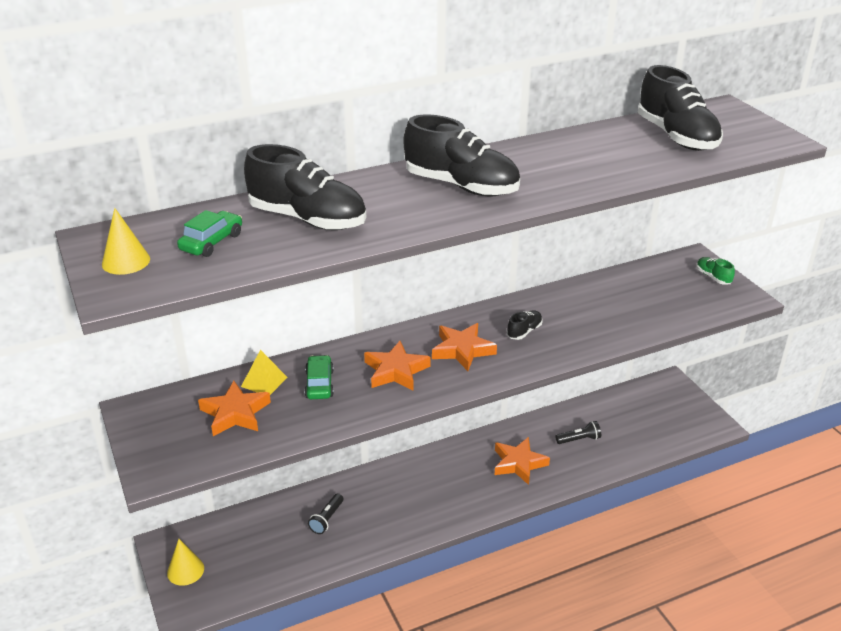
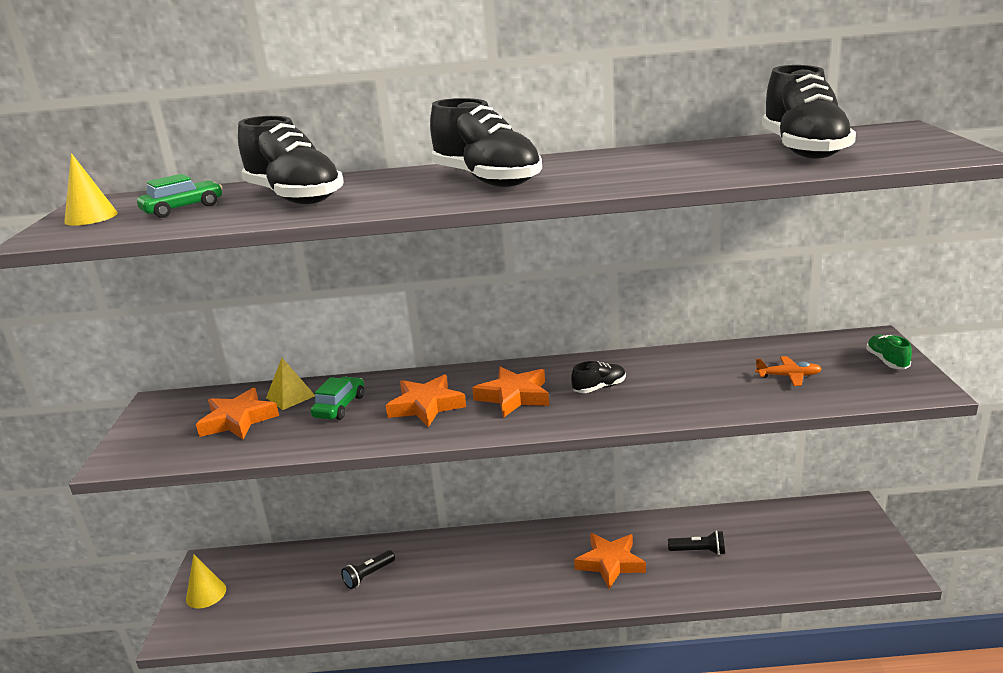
camera: 25 degrees right, 10 degrees down
(655, 300) = (789, 376): none -> orange plane

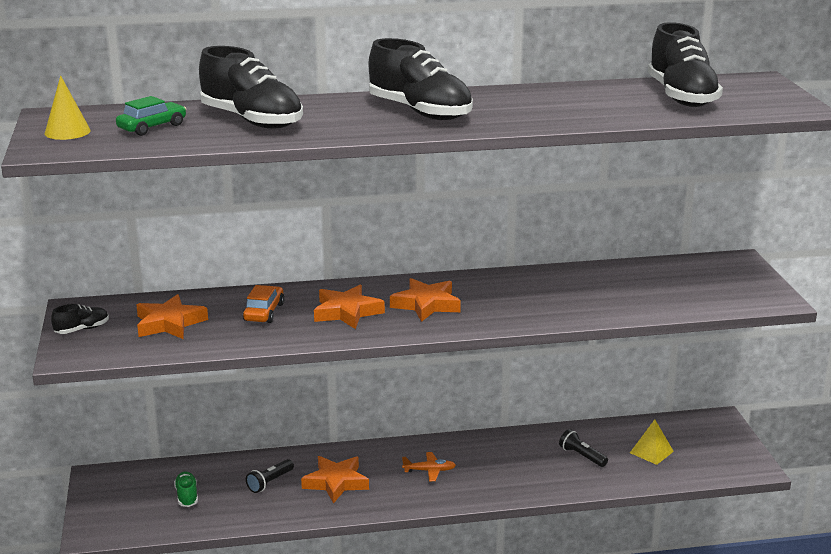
camera: 10 degrees left, 0 degrees up
(206, 594) = (108, 501): yellow cone -> none
(290, 396) = (211, 304): yellow pyramid -> yellow pyramid (651, 452)
(340, 406) = (264, 312): green car -> orange car
(599, 388) = (502, 298): black shoe -> black shoe (82, 329)
(610, 563) = (501, 467): orange star -> orange star (336, 482)
(699, 551) = (581, 456): black flashlight -> black flashlight turned 135 degrees counterclockwise
(789, 376) = (666, 290): orange plane -> orange plane (429, 471)
(887, 361) = (748, 279): green shoe -> green shoe (187, 496)

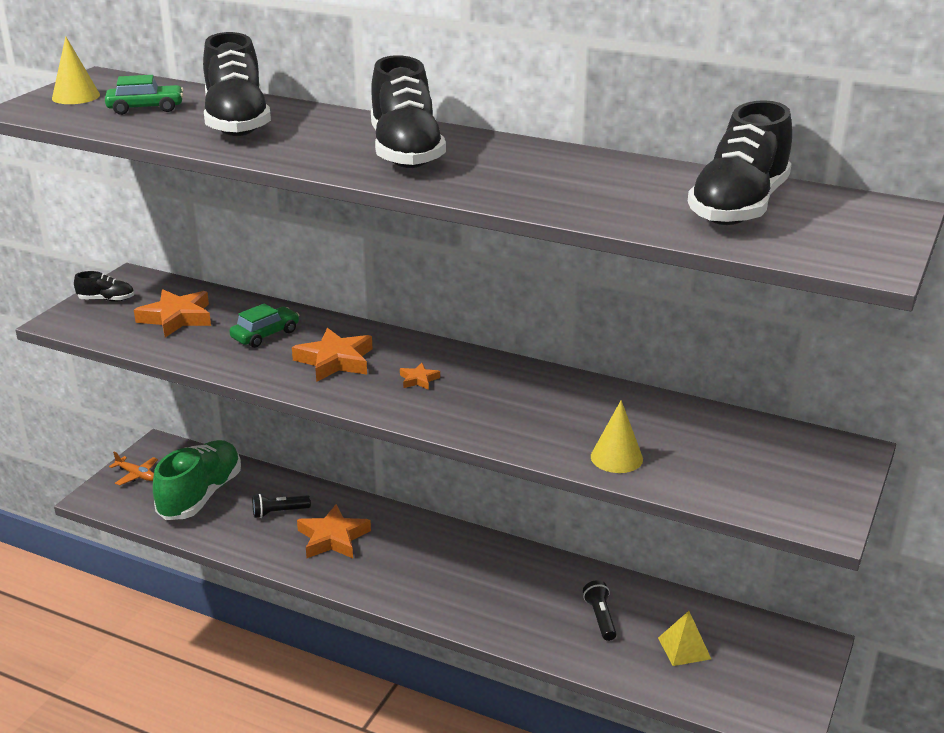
camera: 35 degrees right, 5 degrees up
(187, 496) = (201, 495): green shoe -> green shoe, size x2.21
(264, 312) = (265, 335): orange car -> green car
(426, 304) = (418, 379): orange star -> orange star, size x0.49
(429, 471) = (429, 564): orange plane -> orange plane (136, 475)
(620, 307) = (616, 457): none -> yellow cone

